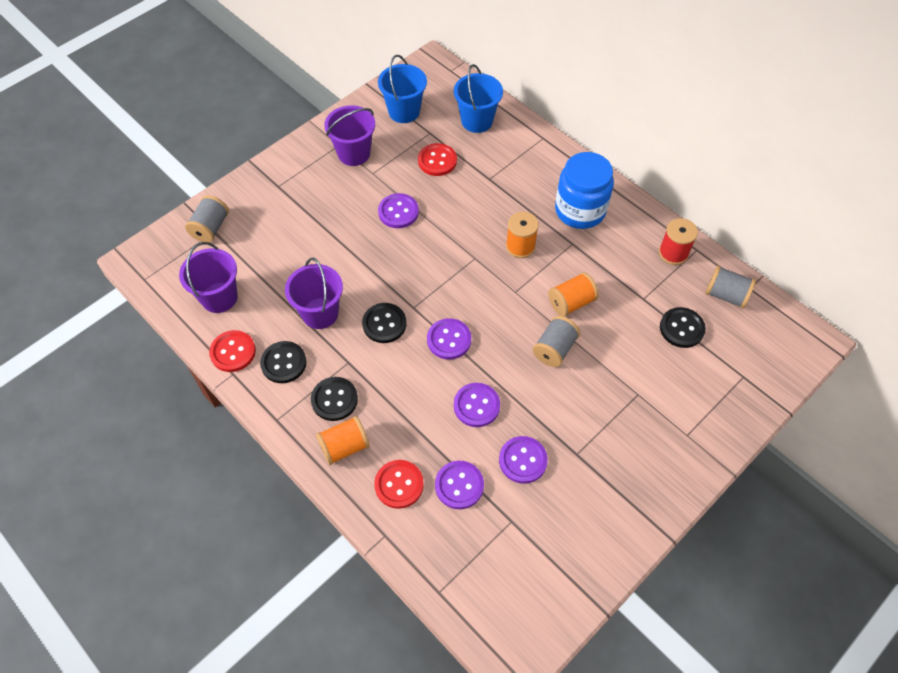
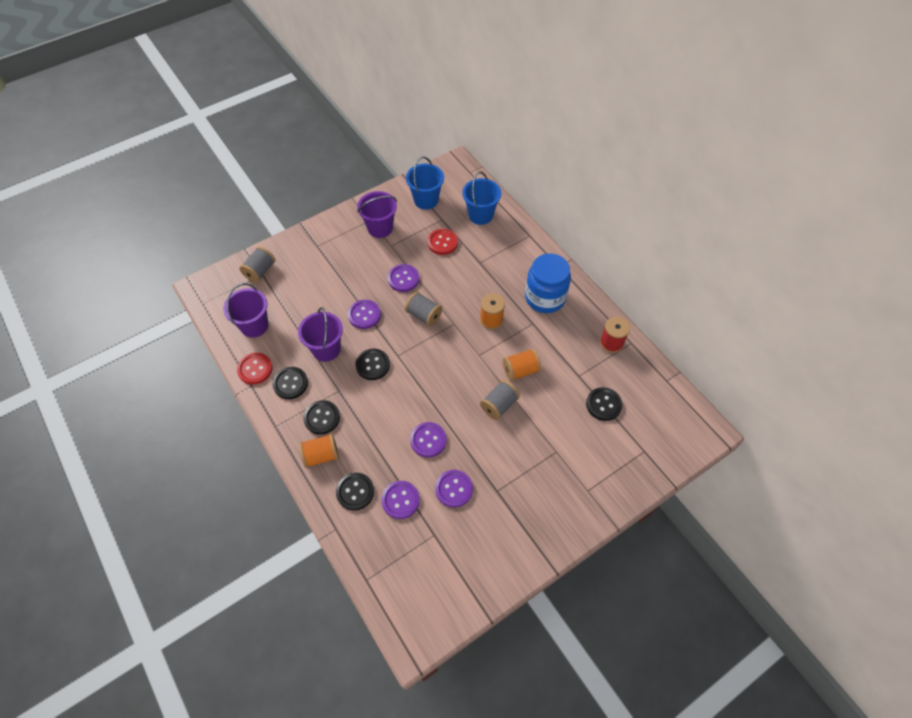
camera: 10 degrees right, 0 degrees up
(399, 484) = (355, 492): red button -> black button
(449, 340) = (419, 385): purple button -> purple button (364, 315)
(726, 295) = (645, 383): grey spool -> grey spool (424, 315)

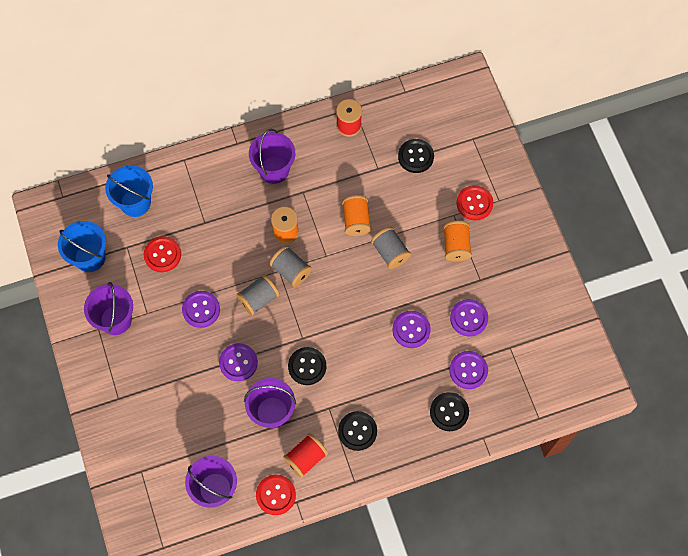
camera: 75 degrees left, 10 degrees up
(260, 271) = (135, 472): grey spool -> grey spool (291, 271)
(290, 383) = (305, 458): black button -> red spool
(321, 455) = (401, 439): orange spool -> orange spool (456, 245)
(545, 298) = (274, 170): blue jar -> purple bucket
(575, 468) = (474, 203): none -> red button

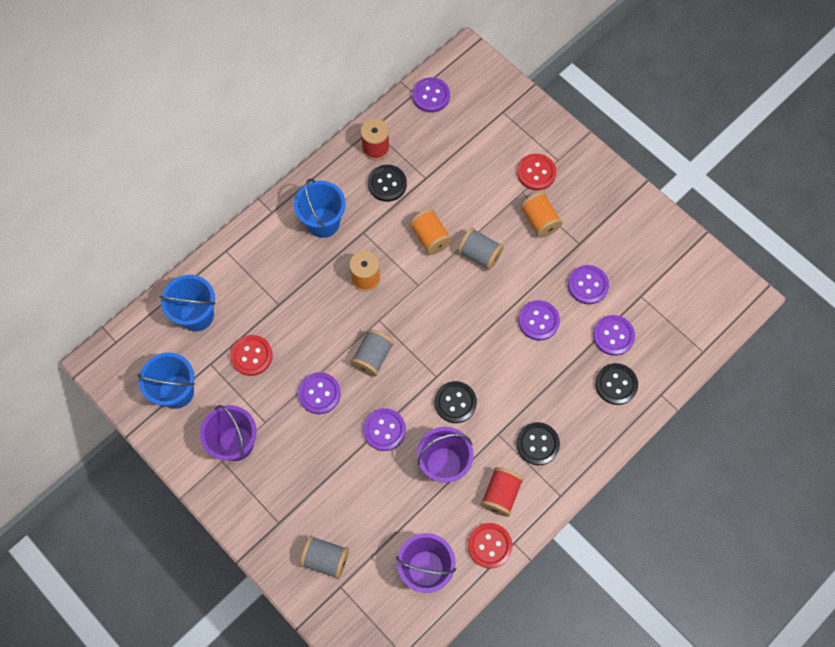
camera: 25 degrees left, 0 degrees up
(274, 170) = (323, 222): purple bucket -> blue bucket
(291, 271) = (391, 315): grey spool -> grey spool (326, 559)
(415, 156) = (456, 151): black button -> black button (387, 184)
(418, 99) = (431, 96): none -> purple button

